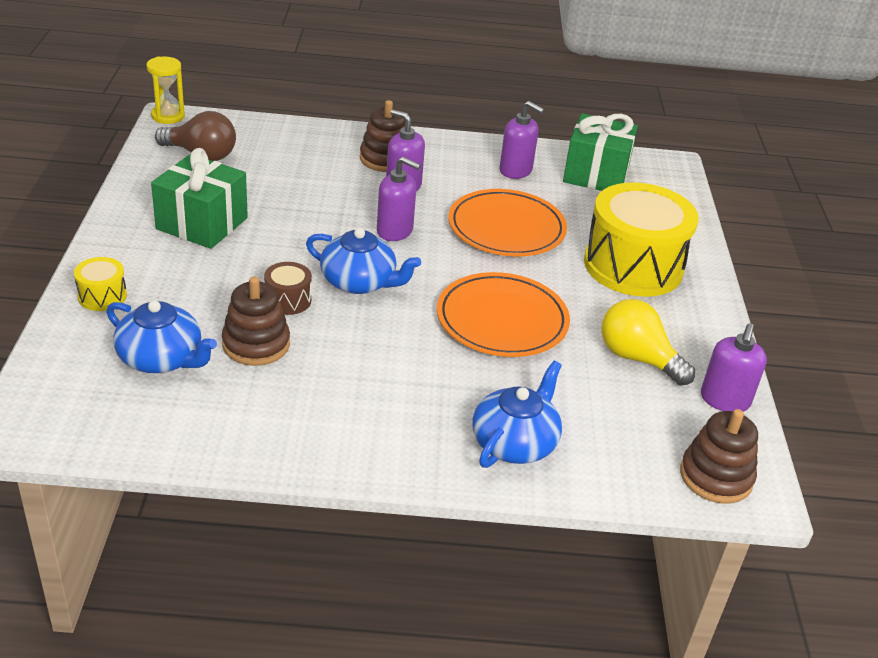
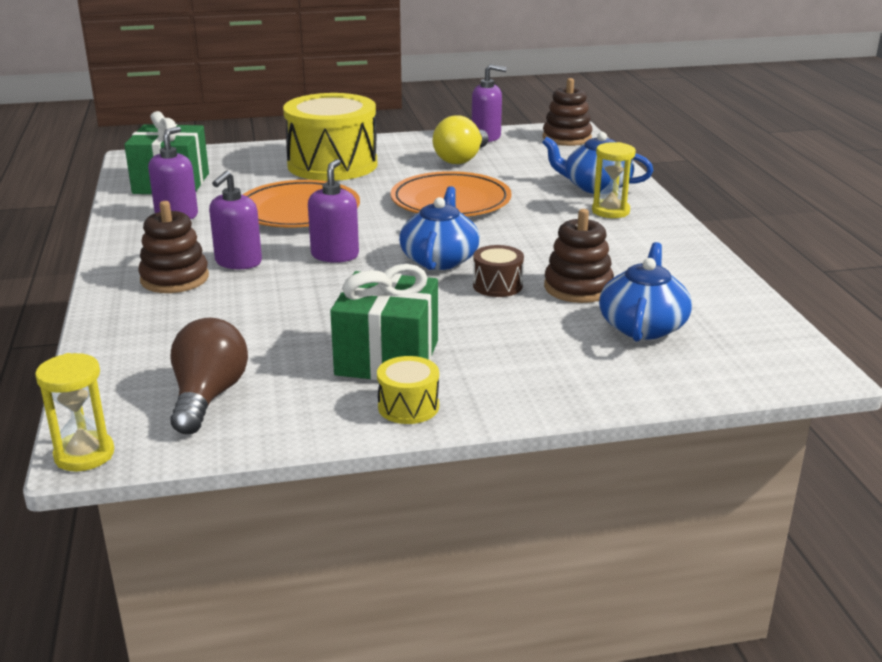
camera: 100 degrees left, 10 degrees down
(102, 296) = (578, 382): yellow drum -> yellow drum (408, 406)
(431, 428) = (610, 211): none -> yellow hourglass

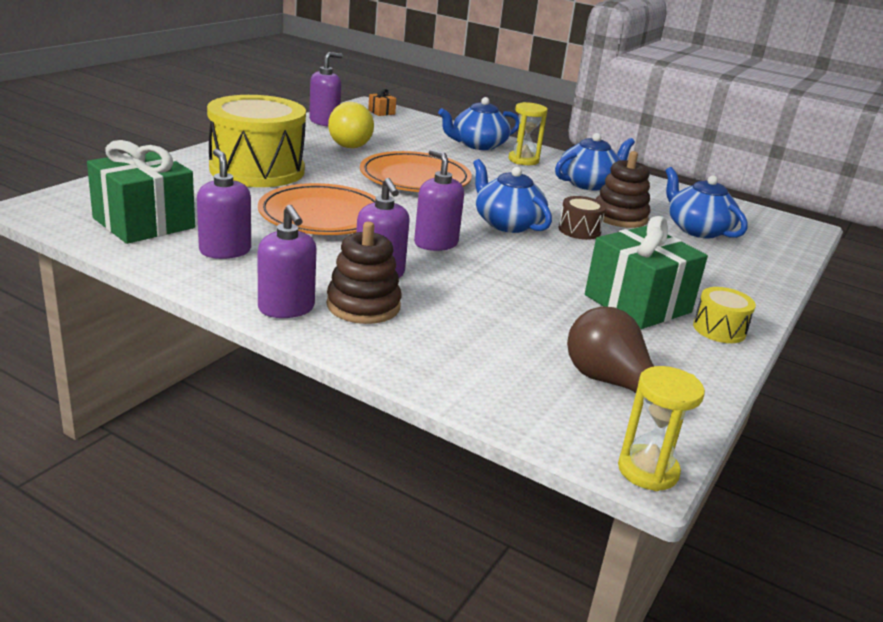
camera: 50 degrees left, 0 degrees up
(126, 263) = (286, 308): none -> purple soap dispenser
(567, 138) = (381, 112): brown stacking toy -> orange gift
(629, 250) = (589, 183): none -> blue teapot

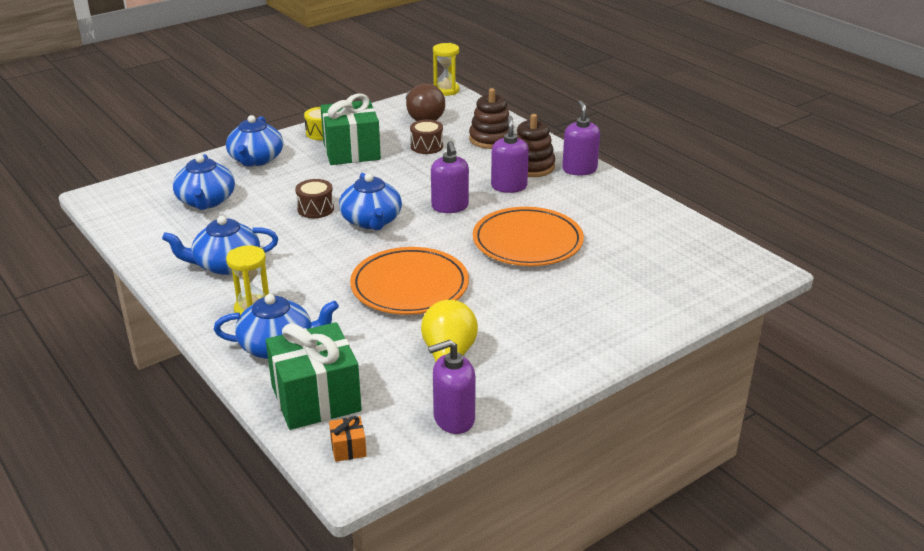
camera: 155 degrees left, 5 degrees up
(144, 223) = (675, 245): green gift -> green gift (316, 398)
(225, 251) = (613, 214): purple soap dispenser -> none
(257, 170) = (571, 310): yellow drum -> none
(545, 323) = (426, 146): none -> brown drum
(620, 217) = (257, 220): brown stacking toy -> brown stacking toy (491, 139)
(731, 279) = (256, 159): none -> blue teapot

